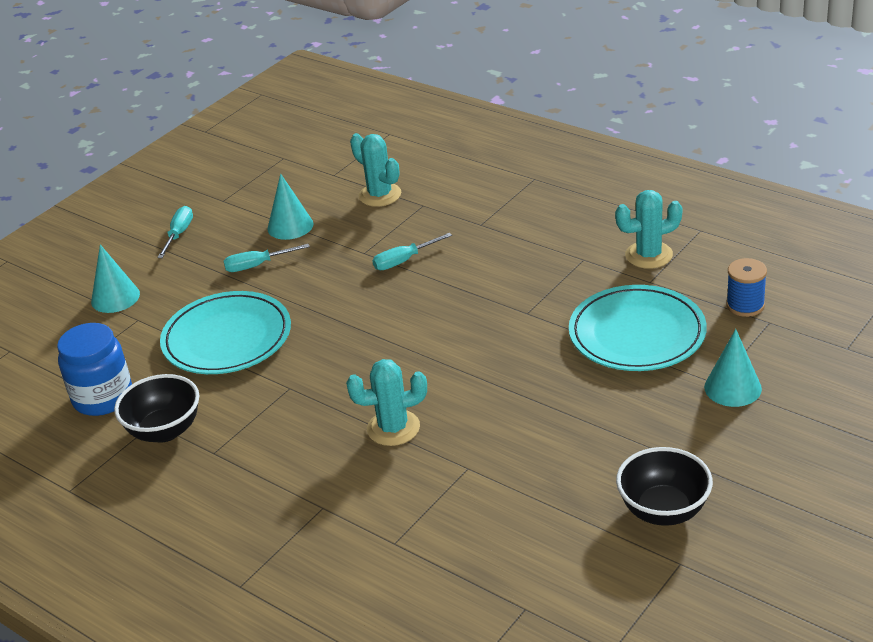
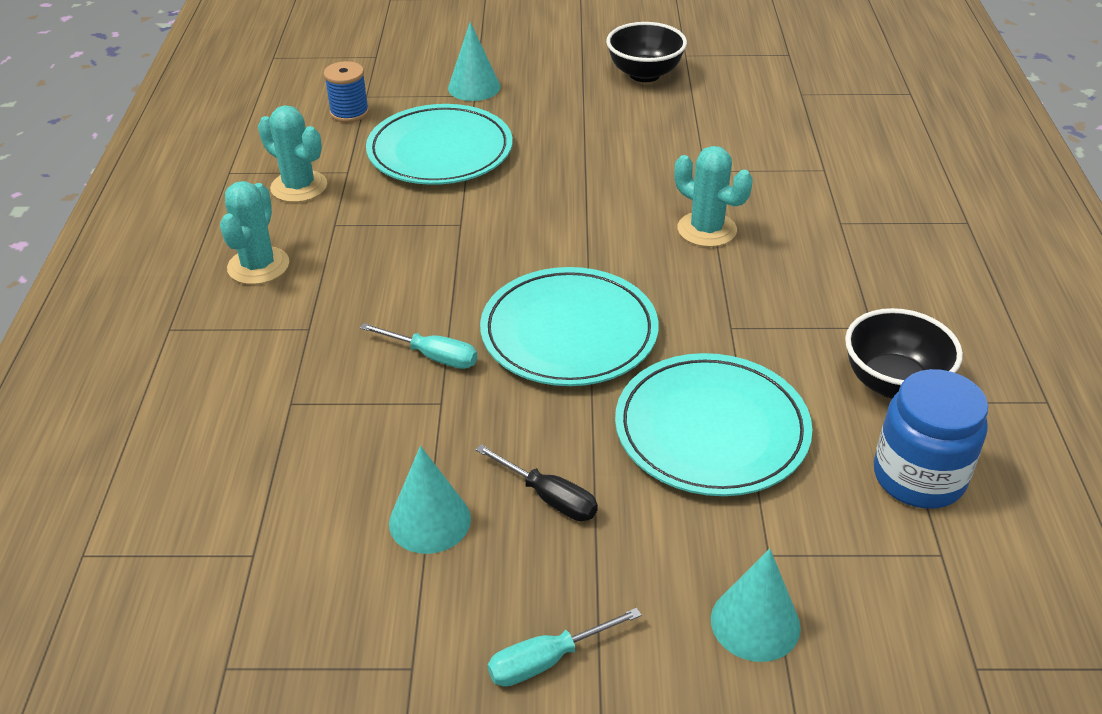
camera: 130 degrees left, 5 degrees up
(257, 265) = (549, 497): turquoise screwdriver -> black screwdriver
(364, 318) = (569, 333): none -> turquoise plate
(380, 195) = (287, 462): turquoise cactus -> turquoise cactus (258, 266)

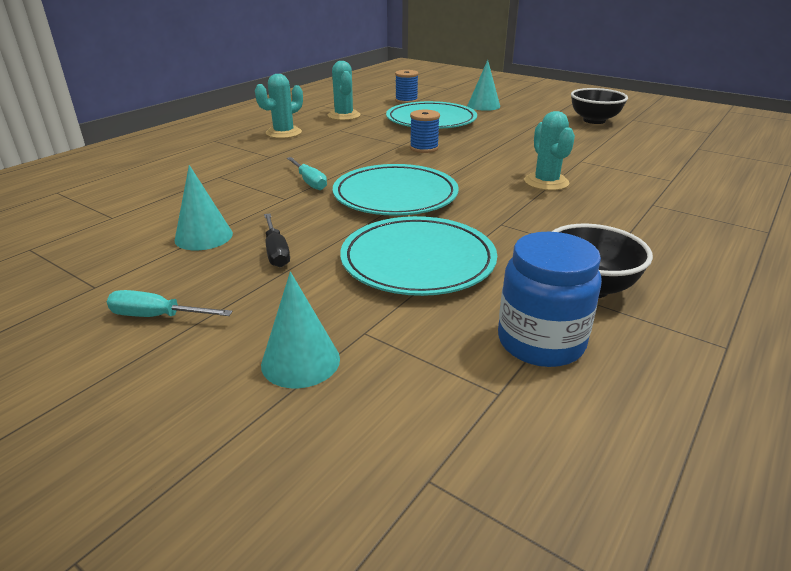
camera: 35 degrees right, 10 degrees down
(499, 220) = (424, 148): none -> blue spool

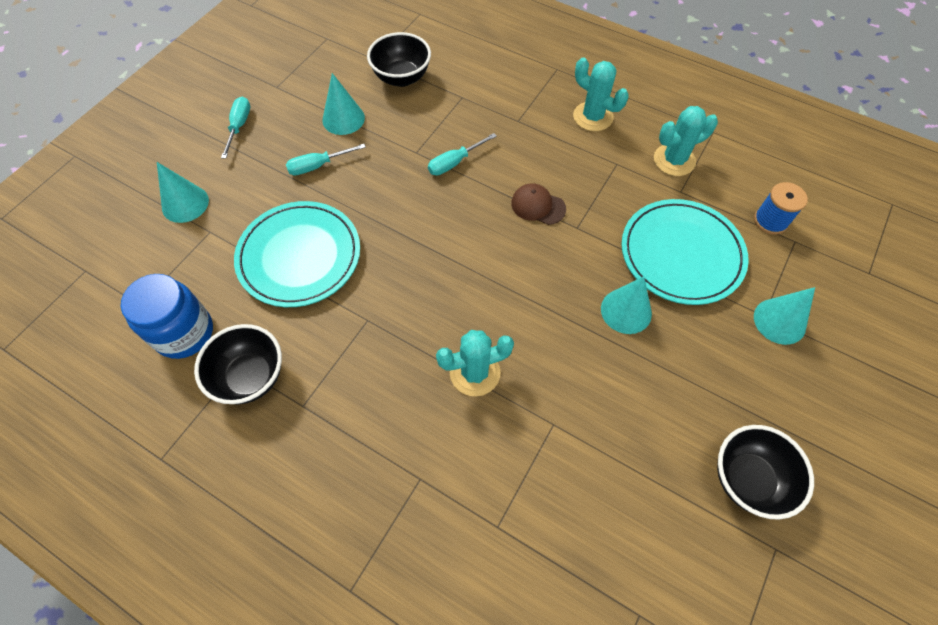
camera: 85 degrees right, 30 degrees up
(161, 203) = (402, 78): none -> black bowl
(276, 252) = (318, 166): black screwdriver -> turquoise screwdriver
(375, 154) = (538, 206): none -> brown cap
(395, 195) = (427, 232): turquoise plate -> none
(424, 148) = (568, 250): blue spool -> none
(480, 136) = (626, 311): none -> turquoise cone

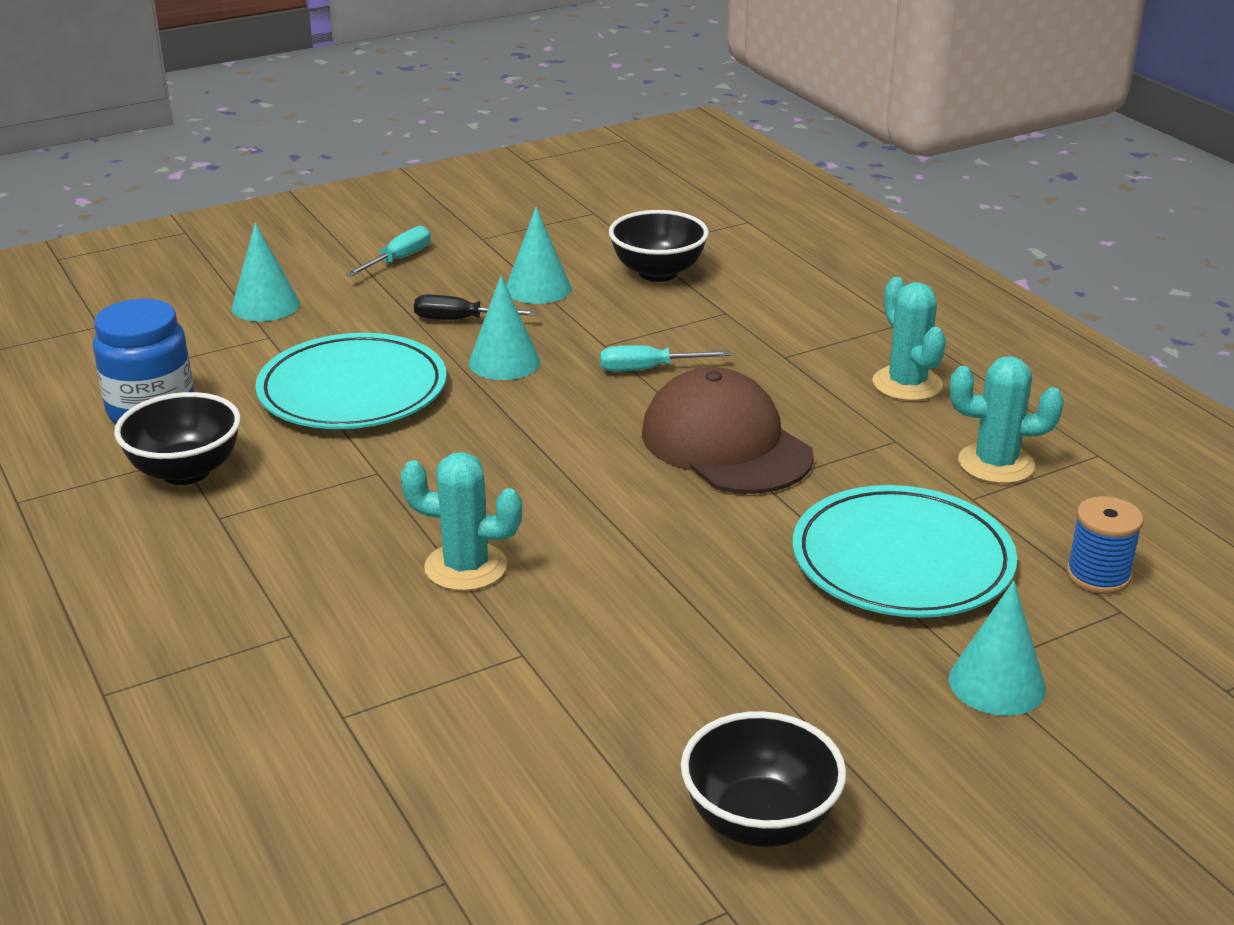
camera: 30 degrees right, 30 degrees down
(318, 166) = (460, 320): turquoise screwdriver -> black screwdriver
(538, 206) = (726, 444): brown cap -> brown cap, size x2.03
(626, 311) = (750, 586): turquoise cone -> turquoise cone (504, 362)

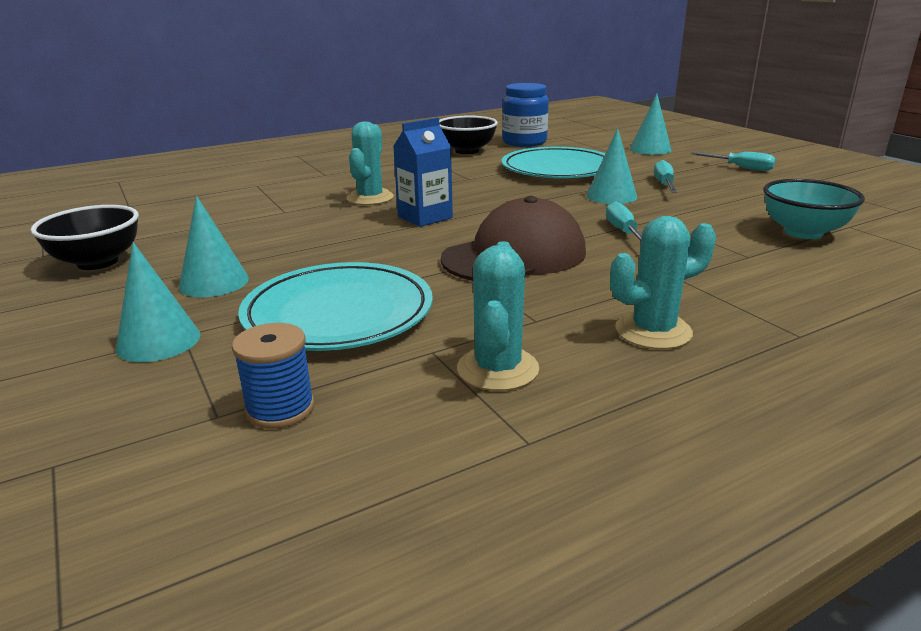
camera: 90 degrees right, 5 degrees down
(460, 320) = (664, 184): black screwdriver -> turquoise screwdriver
(538, 288) = (733, 200): turquoise cone -> turquoise cone (214, 282)
(574, 510) = (425, 217): none -> blue carton
(658, 273) = (803, 232): black bowl -> turquoise bowl

